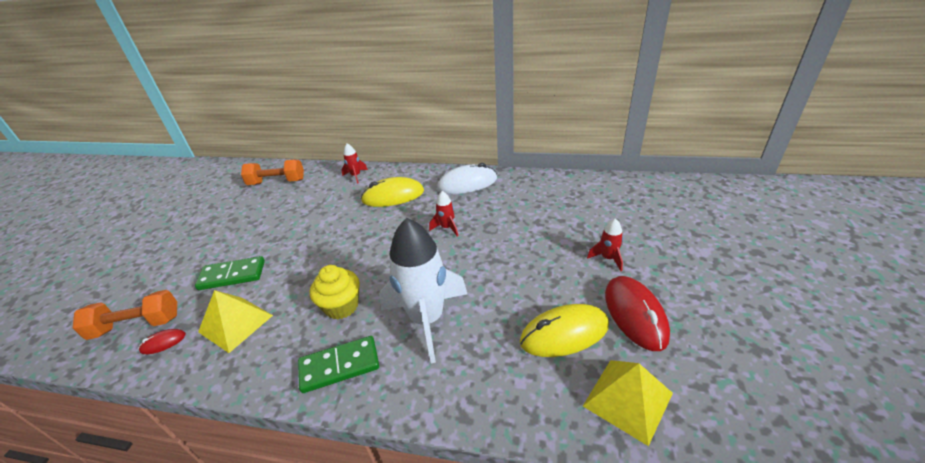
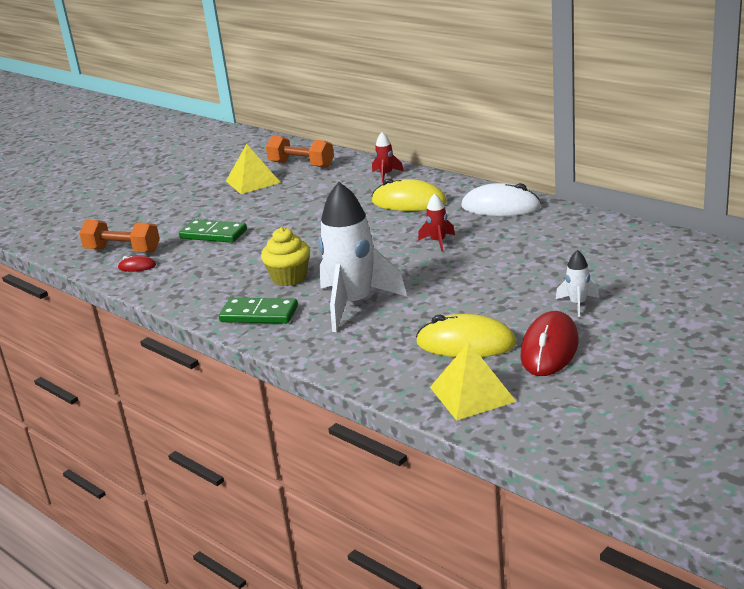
camera: 30 degrees right, 10 degrees down
(235, 323) = (197, 268): yellow pyramid -> yellow pyramid (252, 181)
(608, 258) = (577, 304): red rocket -> white rocket

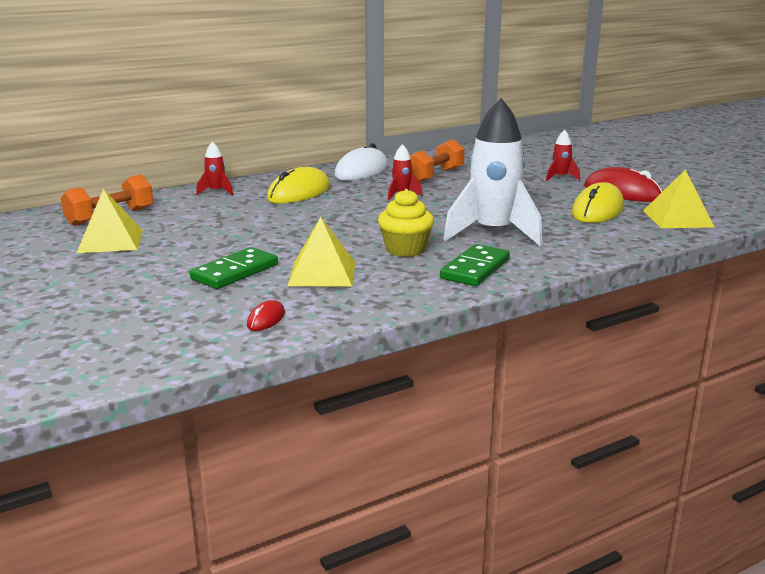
camera: 75 degrees left, 5 degrees down
(123, 251) = (198, 325): orange dumbbell -> orange dumbbell (434, 176)
(223, 261) = (322, 273): none -> yellow pyramid
(577, 304) = (560, 177): white rocket -> red rocket

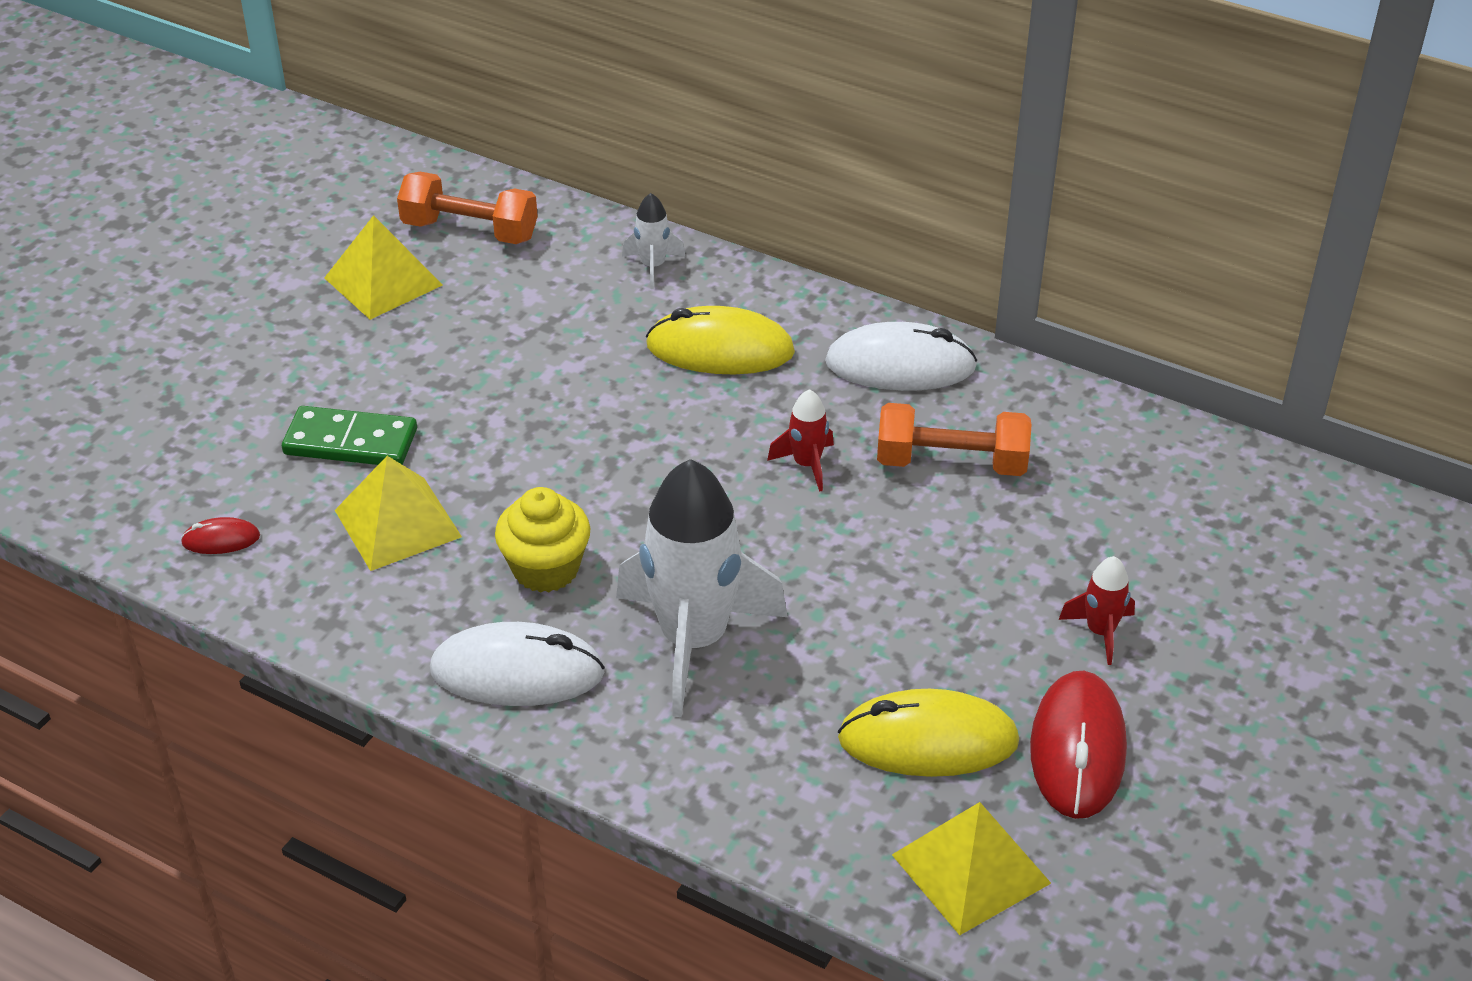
camera: 60 degrees right, 20 degrees up
(216, 192) = (653, 266): red rocket -> white rocket
(475, 269) = (517, 672): green domino -> white mouse

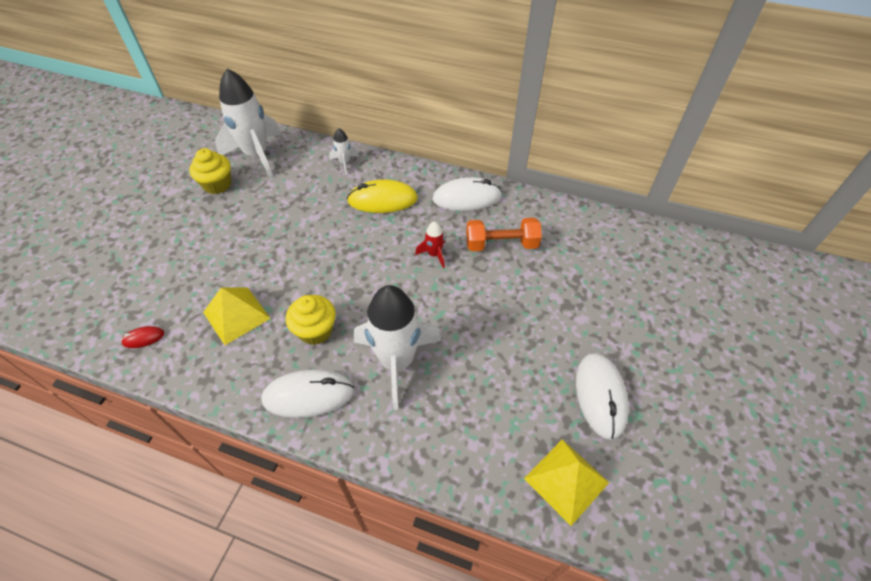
camera: 10 degrees left, 10 degrees up
(351, 442) = (208, 272): green domino -> none
(383, 281) = (217, 185): yellow pyramid -> yellow cupcake
(470, 231) = (257, 155): orange dumbbell -> white rocket
(928, 740) = (526, 403): yellow mouse -> none
(1077, 749) = (600, 396): red mouse -> white mouse
(1100, 632) = (593, 326): red rocket -> none

